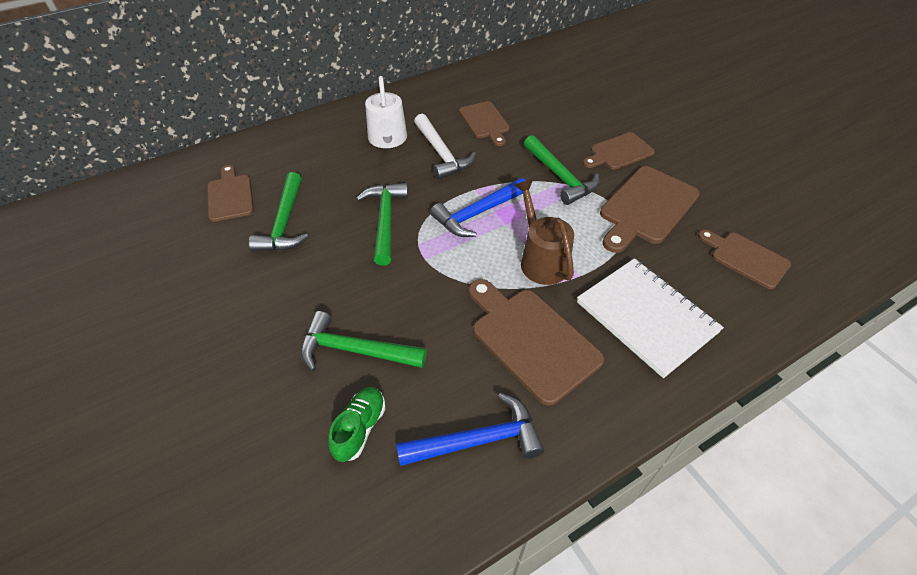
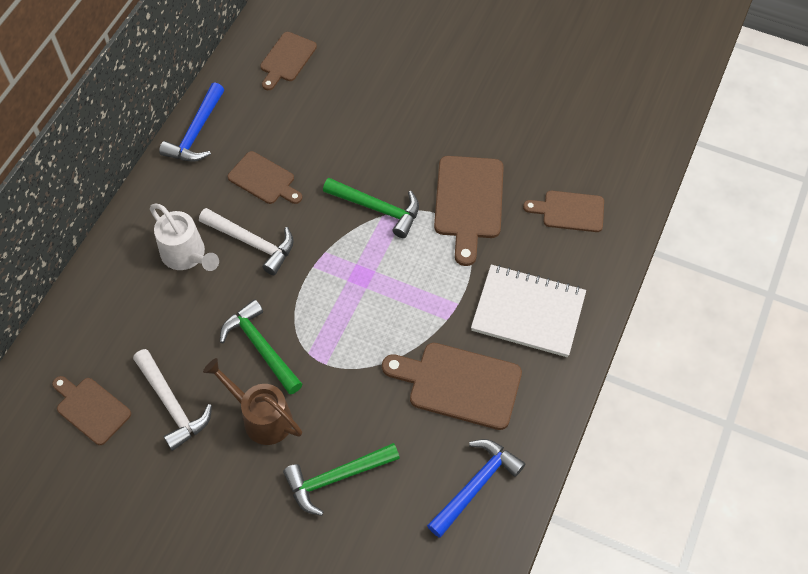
camera: 35 degrees left, 10 degrees up
(284, 223) = (172, 404): green hammer -> white hammer
(360, 428) = (389, 532): green shoe -> none
(478, 213) = (335, 291): blue hammer -> blue hammer (196, 132)
(541, 259) = (418, 306): brown watering can -> brown watering can (261, 417)
(619, 152) = (410, 150): brown cutting board -> brown cutting board (287, 59)

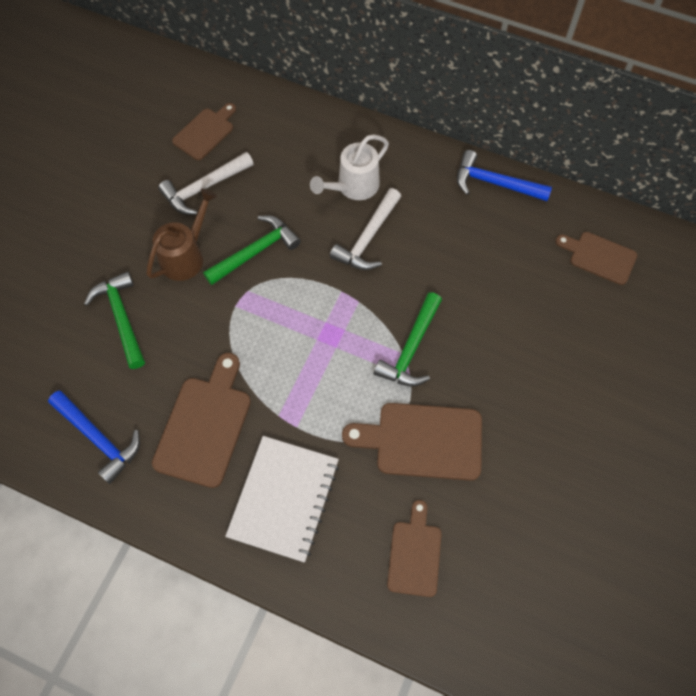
camera: 90 degrees right, 5 degrees up
(264, 179) = (442, 244): brown cutting board -> none

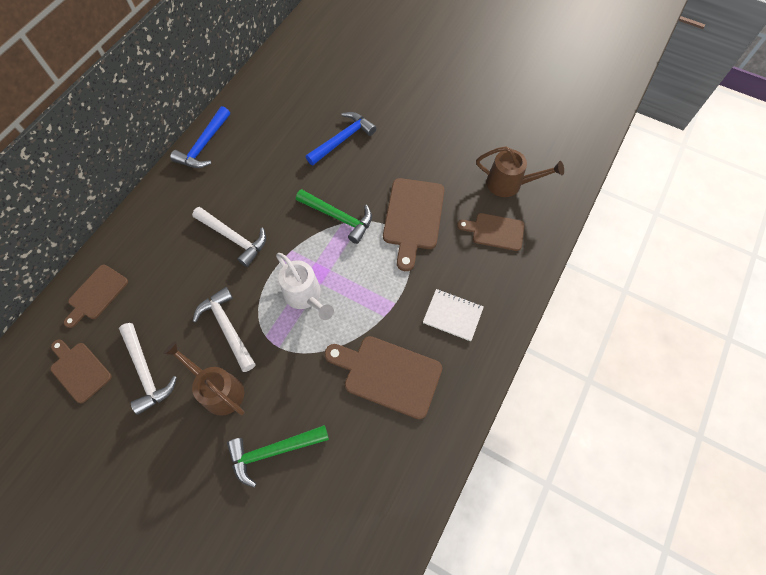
camera: 85 degrees left, 0 degrees up
(98, 438) = (392, 469): blue hammer -> blue hammer (342, 139)
(255, 252) = (227, 328): green hammer -> white hammer
(284, 499) = (453, 315): white notebook -> white notebook, size x0.61
(353, 187) = (180, 245): white watering can -> white watering can (305, 296)
(499, 576) = (510, 184): none -> brown watering can
(599, 257) = (283, 93): brown cutting board -> brown cutting board (96, 294)

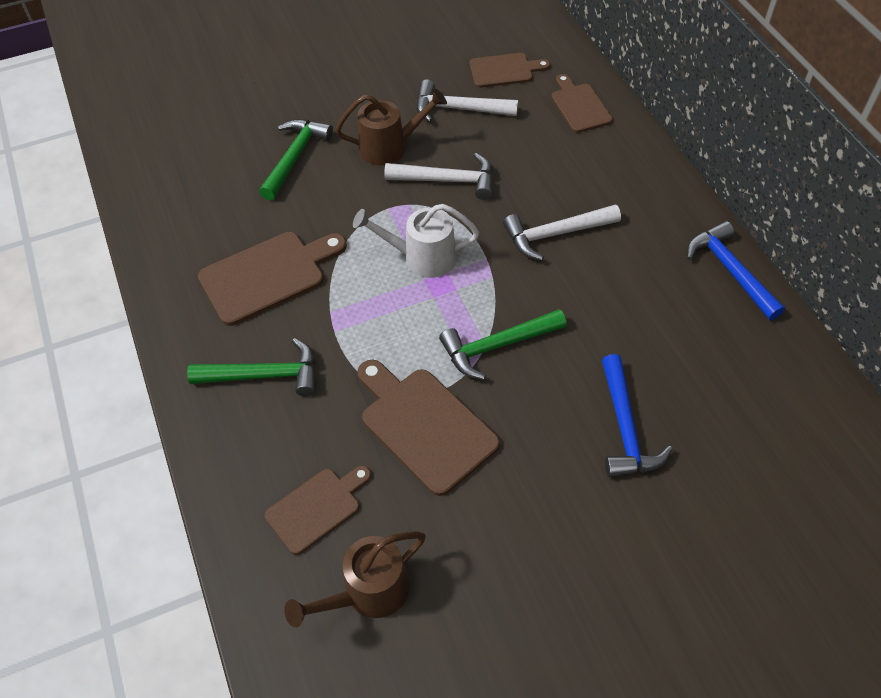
camera: 130 degrees right, 10 degrees down
(453, 315) = (264, 375): white notebook -> green hammer

